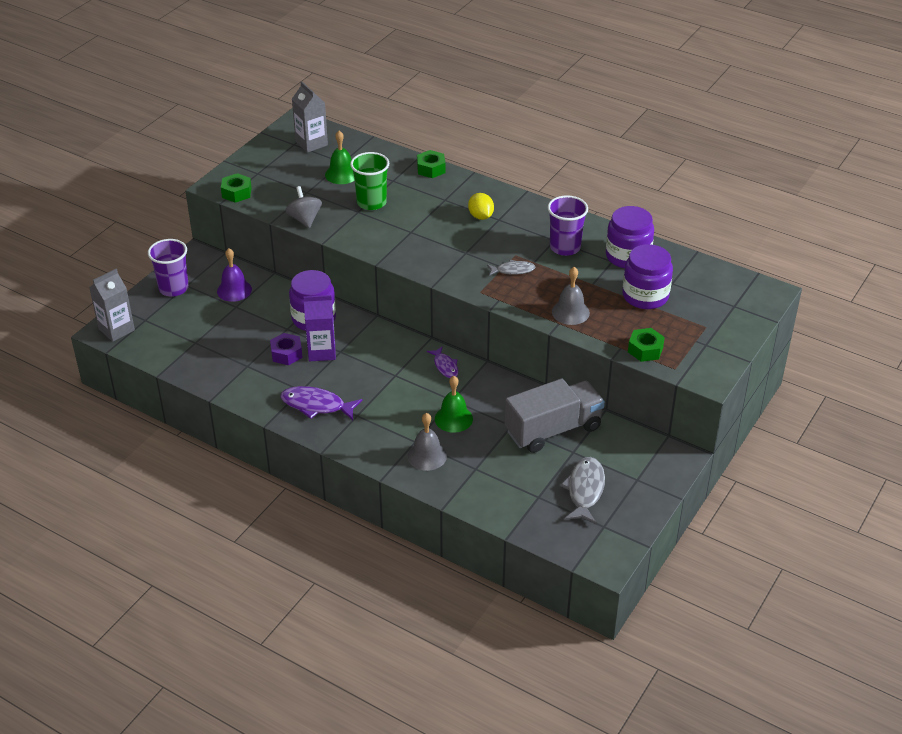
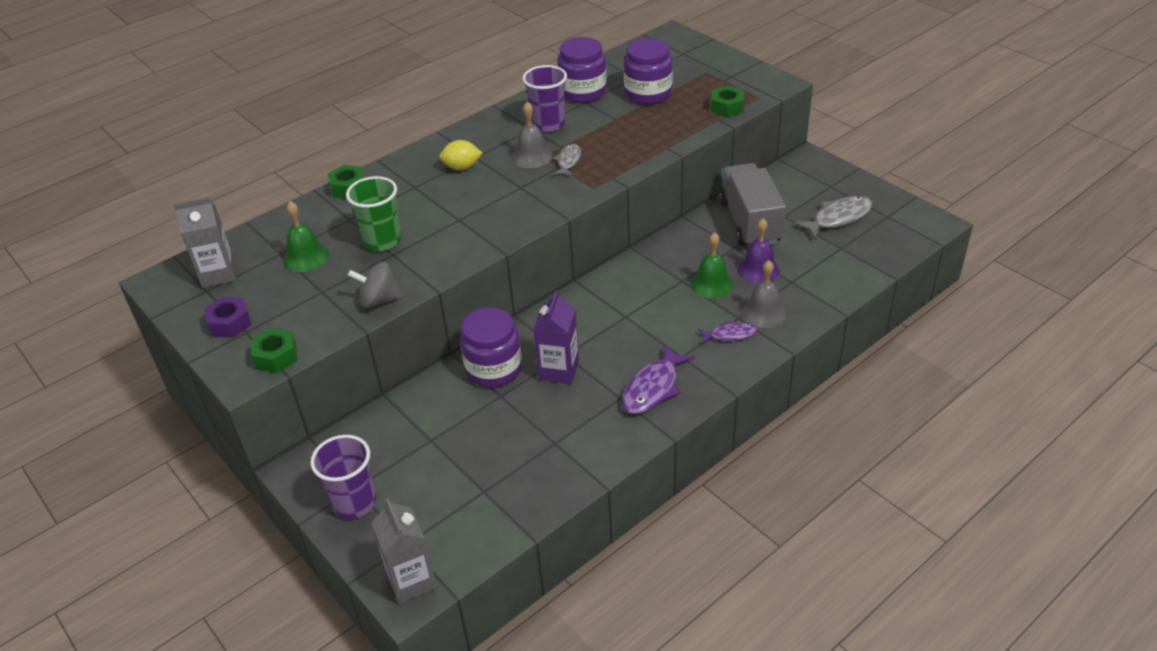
camera: 70 degrees left, 0 degrees up
(234, 290) = (396, 437): purple bell -> purple bell (758, 270)
(286, 354) = (548, 402): purple nut -> purple nut (230, 323)
(445, 366) = (626, 277): purple fish -> purple fish (730, 335)
(570, 312) = (653, 138): grey bell -> grey bell (532, 156)
(585, 490) = (838, 218): grey fish -> grey fish turned 120 degrees clockwise

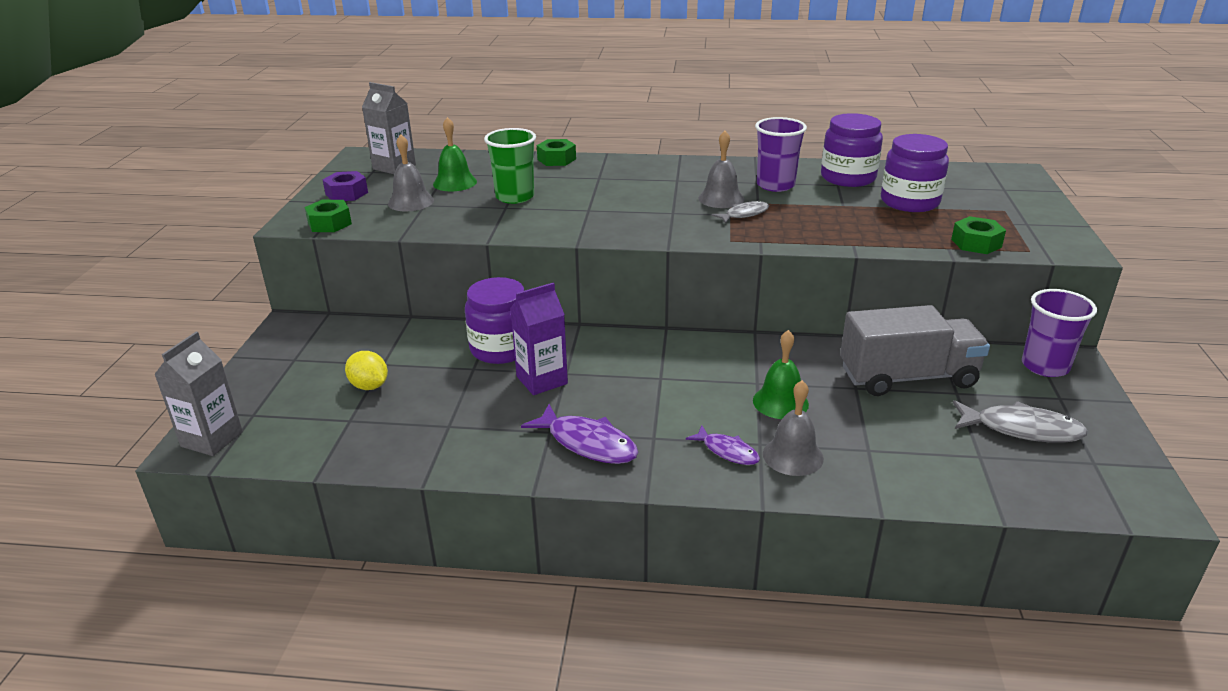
camera: 45 degrees right, 10 degrees down
(305, 296) = (410, 202): none -> grey bell
(354, 503) = (276, 367): purple cup -> purple cup (1045, 366)
(379, 300) = (443, 227): grey spinning top -> none
(462, 167) = (654, 182): yellow lemon -> yellow lemon (369, 386)
(653, 388) = (587, 443): purple fish -> purple fish turned 135 degrees counterclockwise
(749, 222) = (907, 377): grey truck -> grey truck turned 45 degrees clockwise
(758, 270) = (848, 419): purple bell -> none

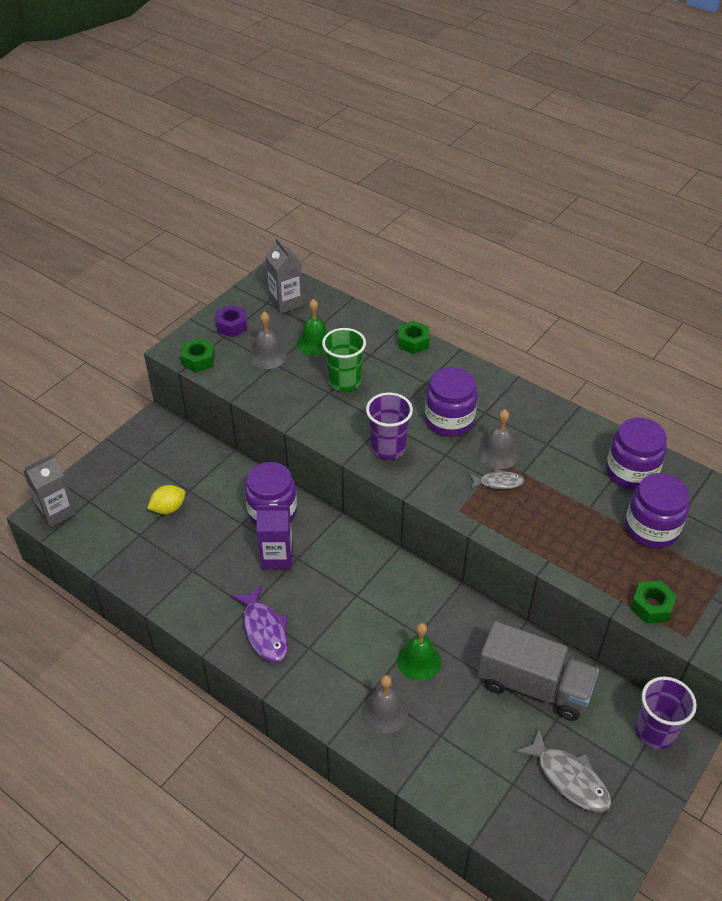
camera: 30 degrees right, 15 degrees up
(369, 386) = (168, 508): yellow lemon -> yellow lemon turned 75 degrees clockwise
(649, 192) = (449, 420): none -> purple jar
(727, 451) = (345, 685): purple fish -> none
(775, 185) = (559, 455): purple cup -> purple cup (388, 448)

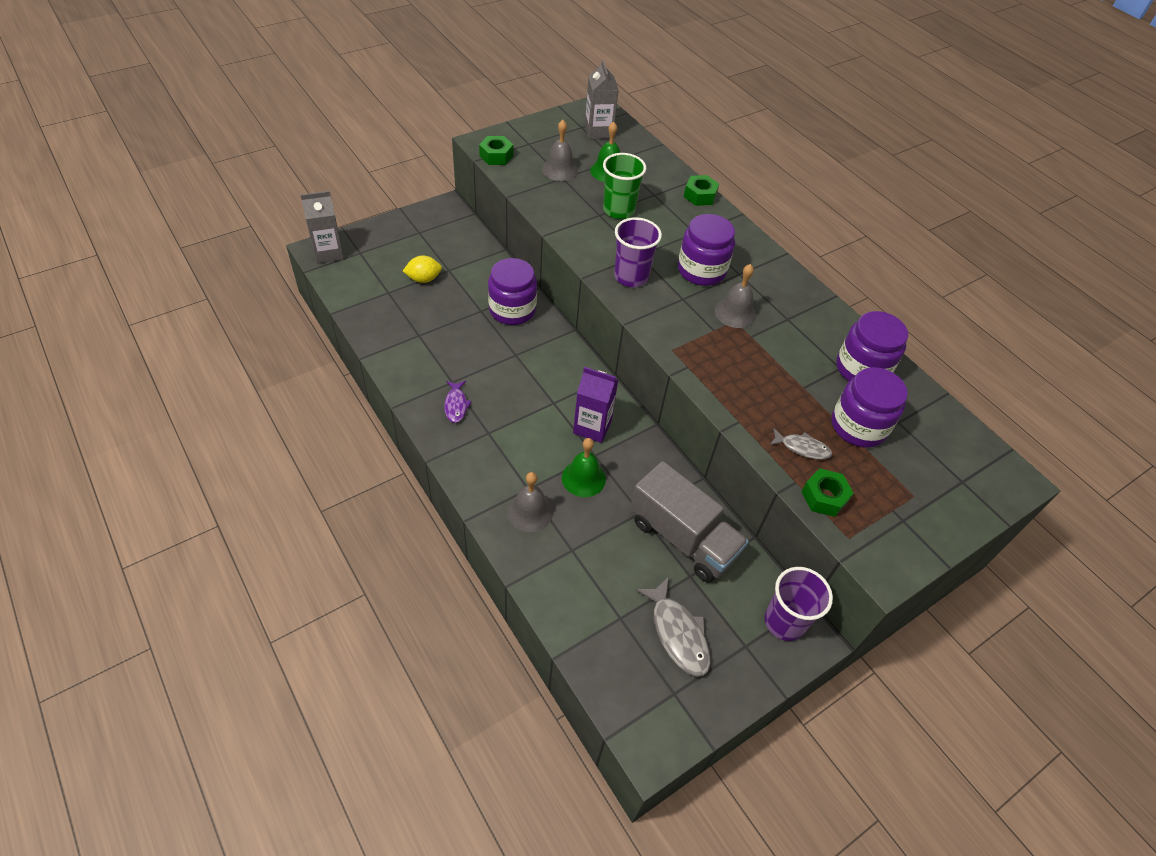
camera: 15 degrees right, 5 degrees up
(232, 326) = (540, 137): purple nut -> none
(264, 630) = (456, 405): purple fish -> purple fish, size x0.61
(277, 557) = (498, 348): purple carton -> purple carton (592, 427)
(498, 482) = (722, 337): grey fish -> grey fish (802, 448)

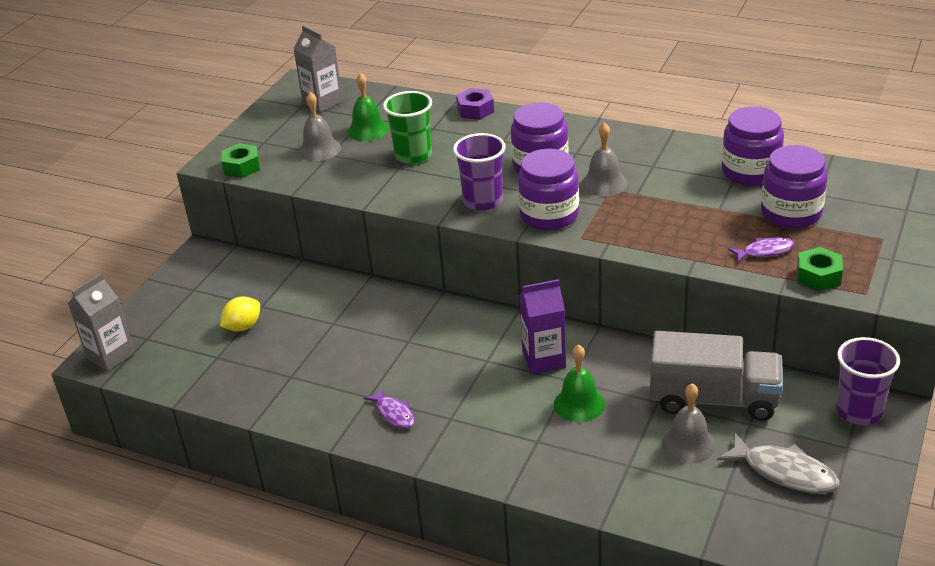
camera: 25 degrees left, 15 degrees down
(512, 310) = (364, 306): purple jar -> purple jar (549, 215)
(530, 512) = (558, 458): grey bell -> grey bell (688, 444)
(700, 196) = (475, 110): green nut -> purple nut
(802, 448) = (764, 251): grey fish -> purple fish

